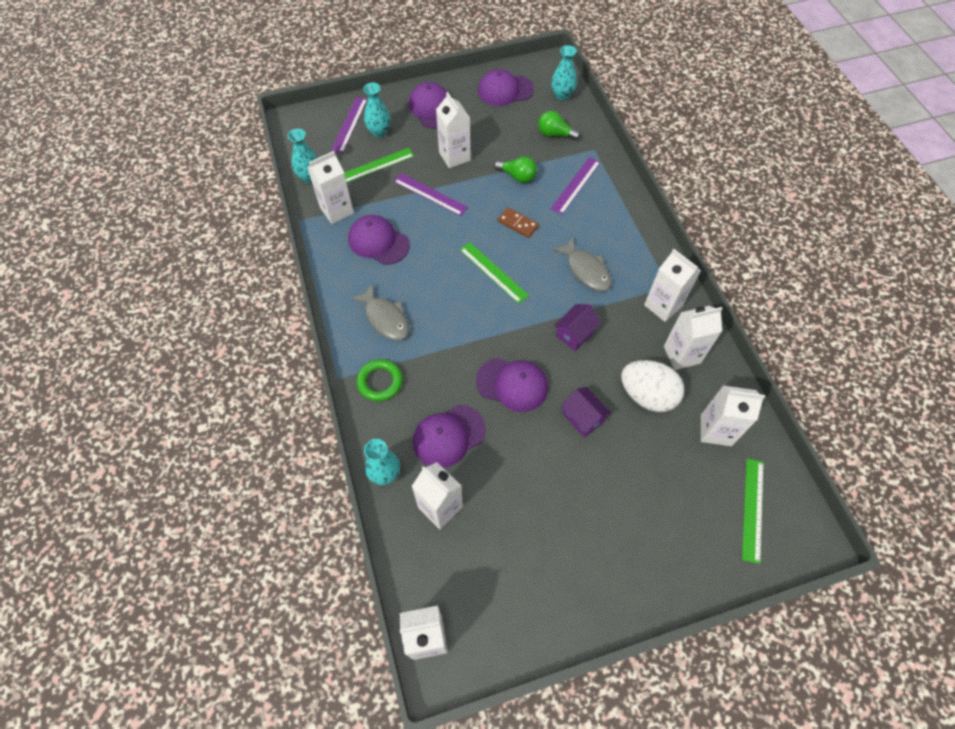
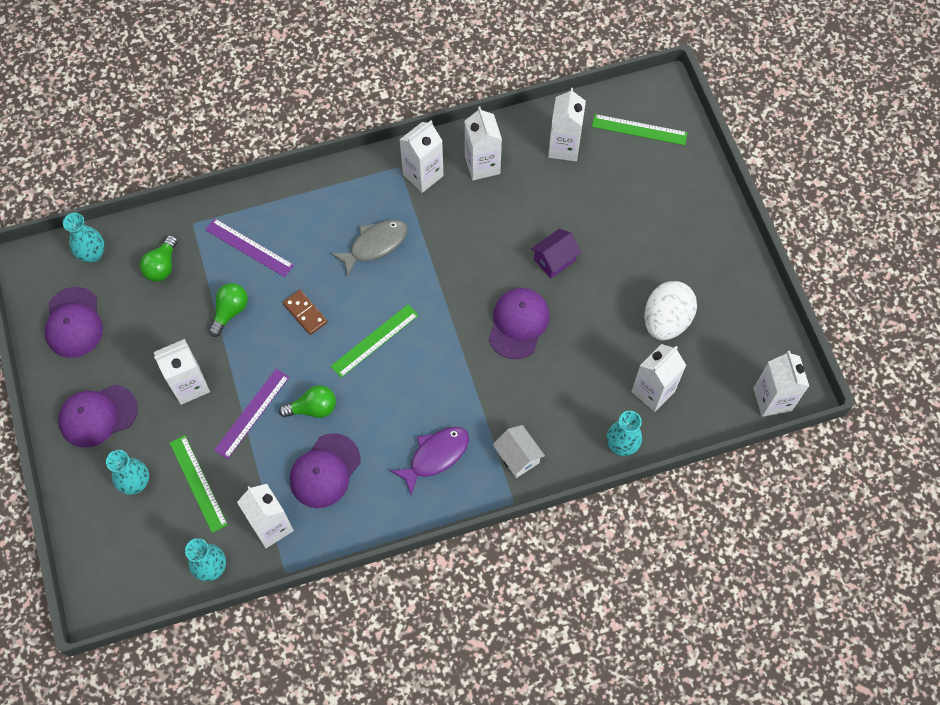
camera: 90 degrees left, 5 degrees up
(349, 124) = (116, 523): purple ruler -> none
(380, 382) = (517, 456): green ring -> white house
(385, 318) = (435, 456): grey fish -> purple fish
(433, 232) = (313, 408): none -> green light bulb
(449, 436) = (578, 385): purple cap -> none
(517, 224) = (305, 313): brown domino -> brown domino turned 75 degrees counterclockwise
(575, 334) = (457, 261): purple house -> none
(647, 395) = (528, 201): white egg -> white egg (666, 321)

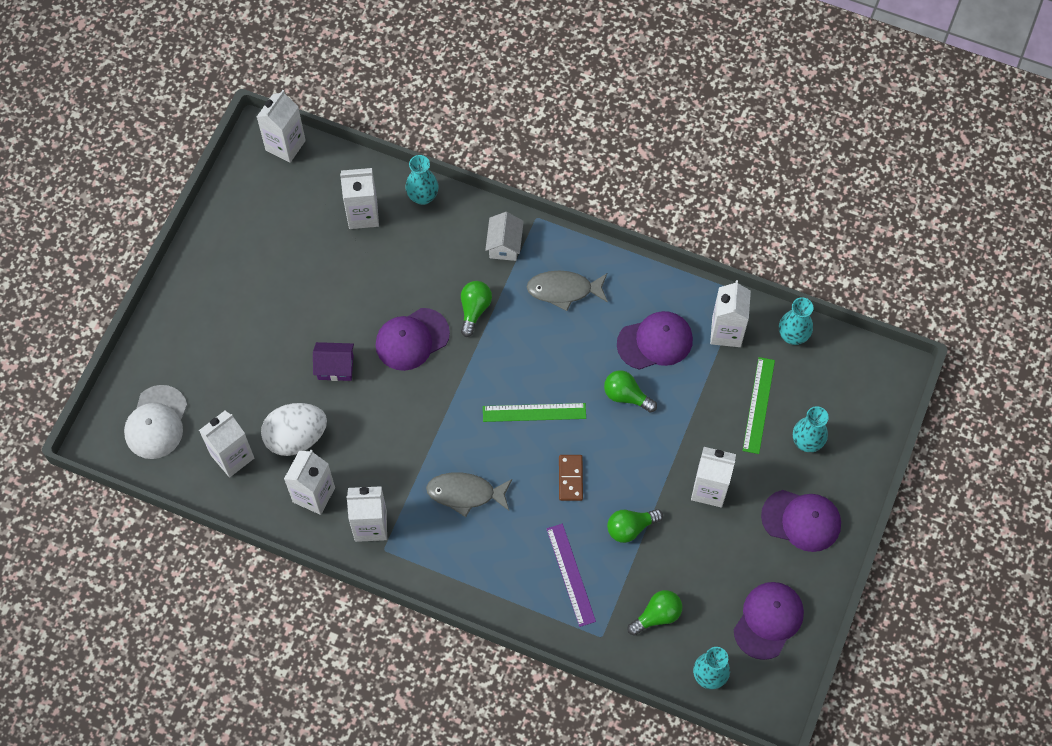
camera: 140 degrees left, 0 degrees up
(252, 413) = (676, 428): purple ruler -> none
(435, 456) = (564, 290): purple fish -> grey fish
(492, 384) = (474, 310): none -> green light bulb
(639, 129) = (156, 422): green ruler -> white cap
(666, 321) = (300, 256): white egg -> white egg (296, 437)

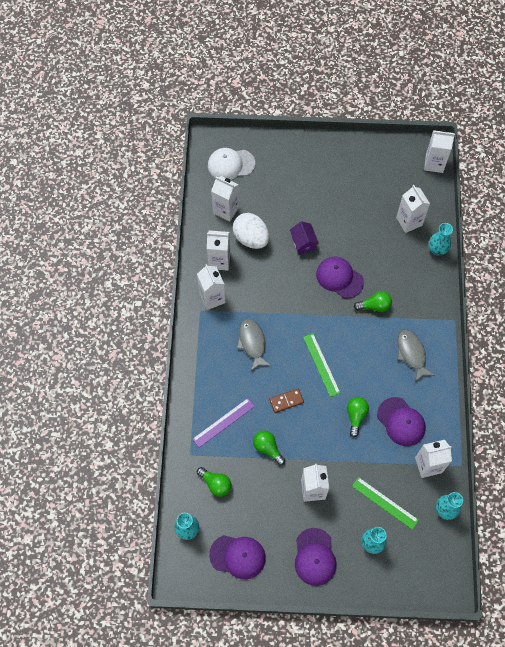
camera: 70 degrees right, 0 degrees up
(504, 245) = (426, 308): white house -> none
(758, 405) = (385, 502): green ruler -> green ruler turned 45 degrees clockwise

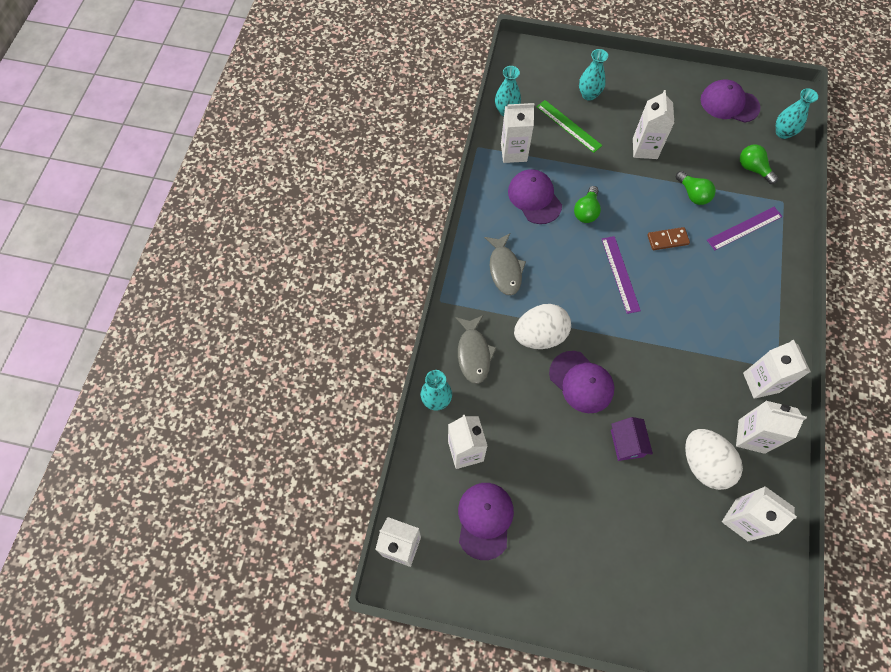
camera: 170 degrees left, 0 degrees up
(231, 164) = (733, 605): white cap -> none
(252, 343) = (706, 313): grey fish -> grey fish (473, 353)
(315, 557) = (649, 92): purple cap -> purple cap (485, 520)
(321, 364) = (620, 274): green ruler -> purple ruler
(374, 306) = (540, 335): green light bulb -> white egg

